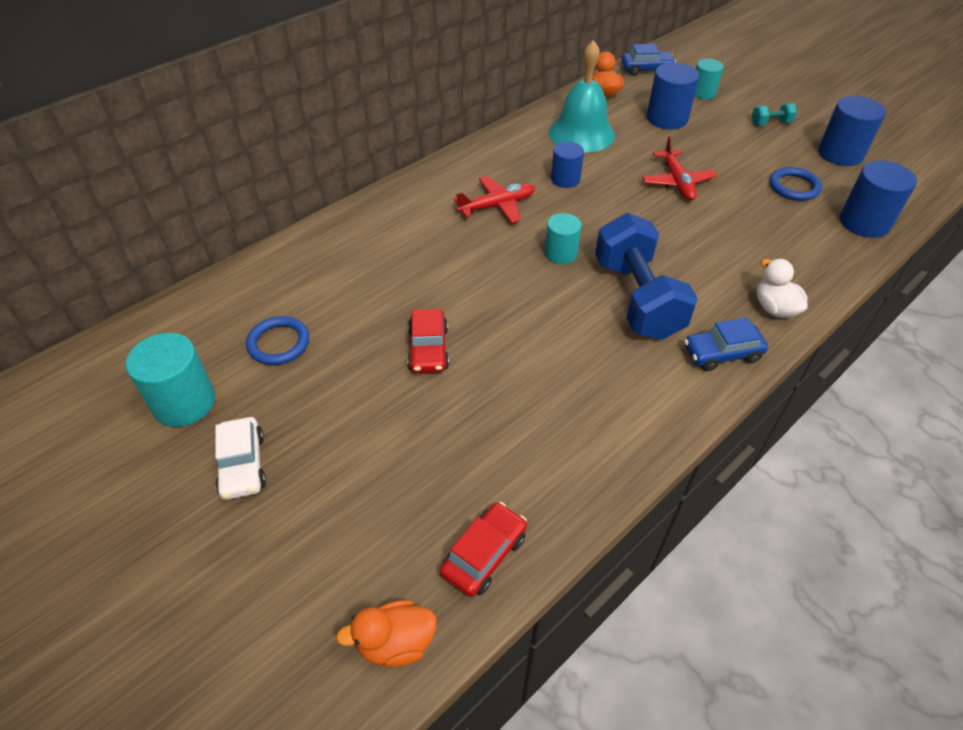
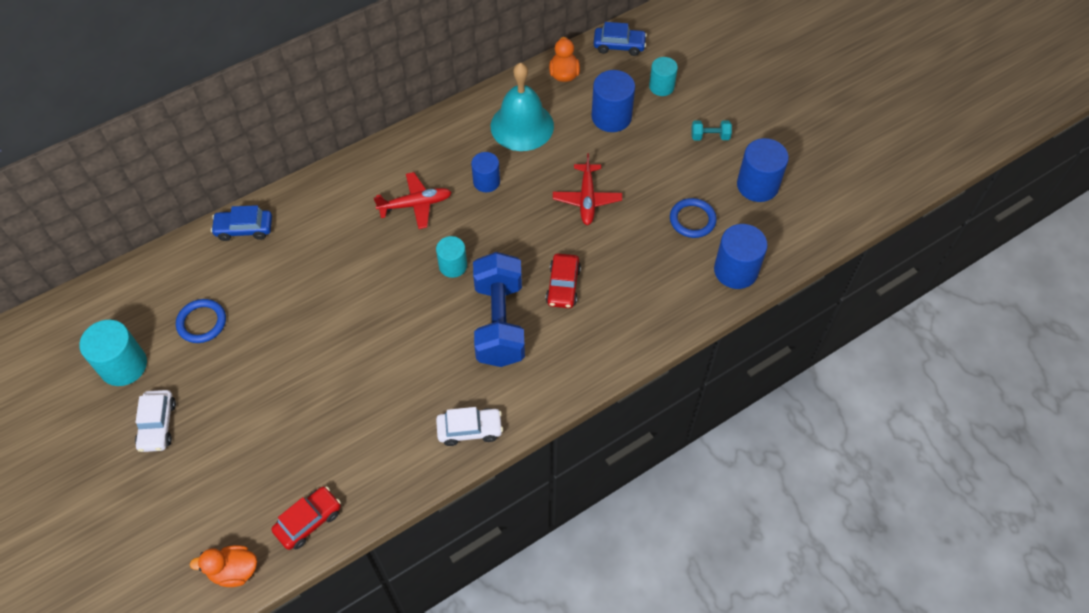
camera: 10 degrees right, 10 degrees up
(428, 349) = (316, 346): red car -> red car (563, 286)
(653, 412) = (470, 429): none -> white car
(722, 353) = (546, 386): blue car -> blue car (244, 229)
(774, 308) = (610, 349): white duck -> none

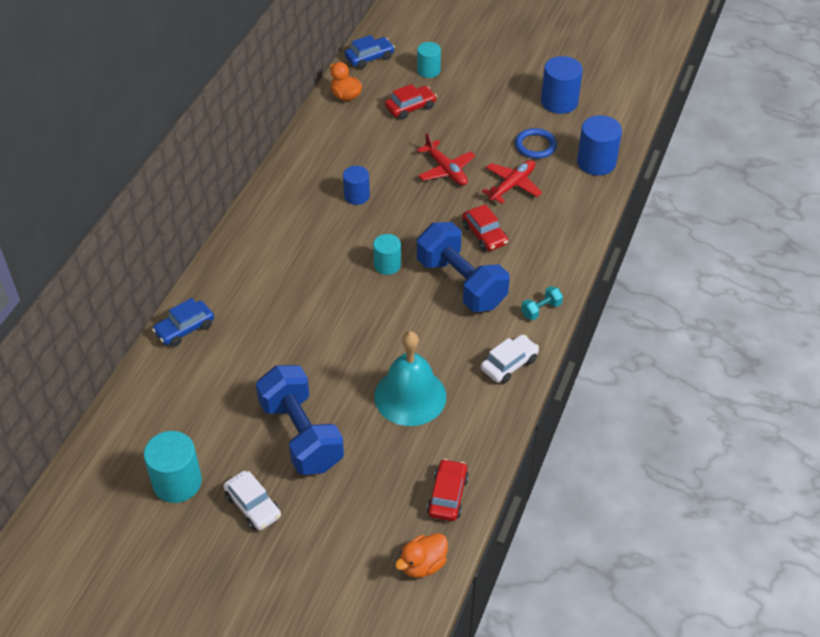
camera: 35 degrees left, 10 degrees down
(202, 322) = (216, 414): blue ring -> none
(247, 385) = (301, 435): none -> blue dumbbell
(415, 204) = (315, 239): red plane -> red plane (512, 185)
(522, 126) = (347, 145): turquoise bell -> turquoise bell (410, 396)
(611, 117) = (410, 107): blue cylinder -> red car
(710, 136) = (495, 87): turquoise dumbbell -> turquoise dumbbell (541, 309)

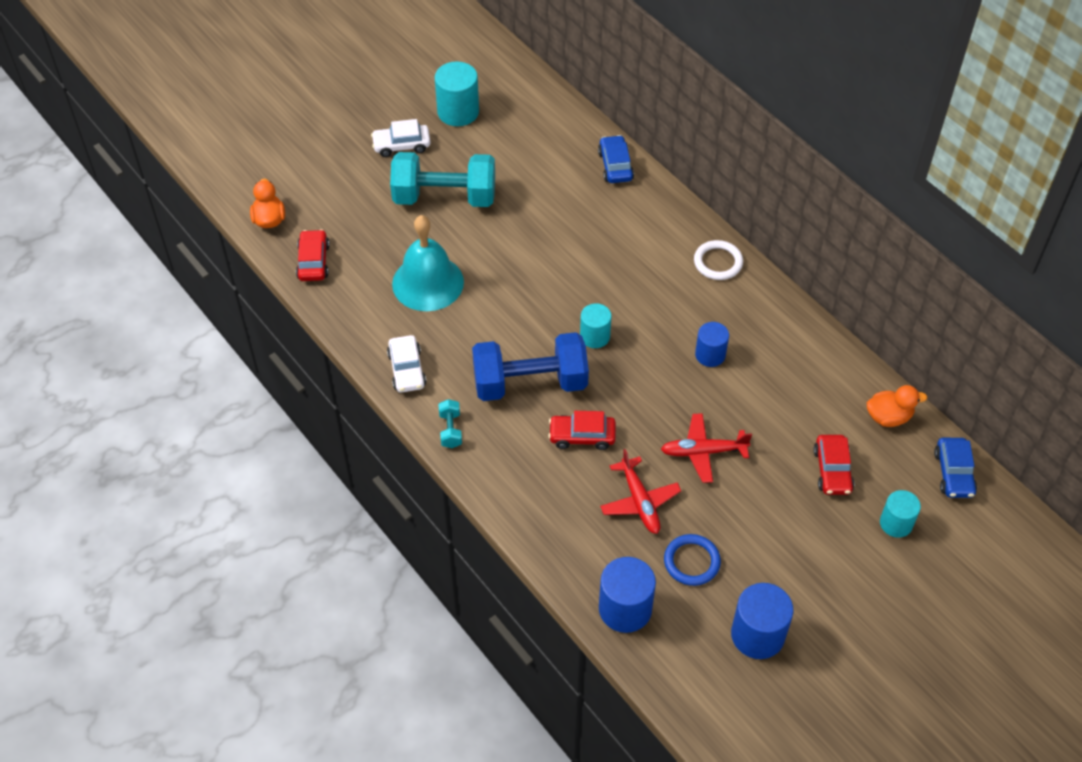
camera: 120 degrees right, 5 degrees up
(259, 223) = (718, 262): none -> white ring
(301, 435) = (444, 197): blue dumbbell -> turquoise dumbbell
(447, 495) = (313, 262): red car -> red car turned 135 degrees counterclockwise

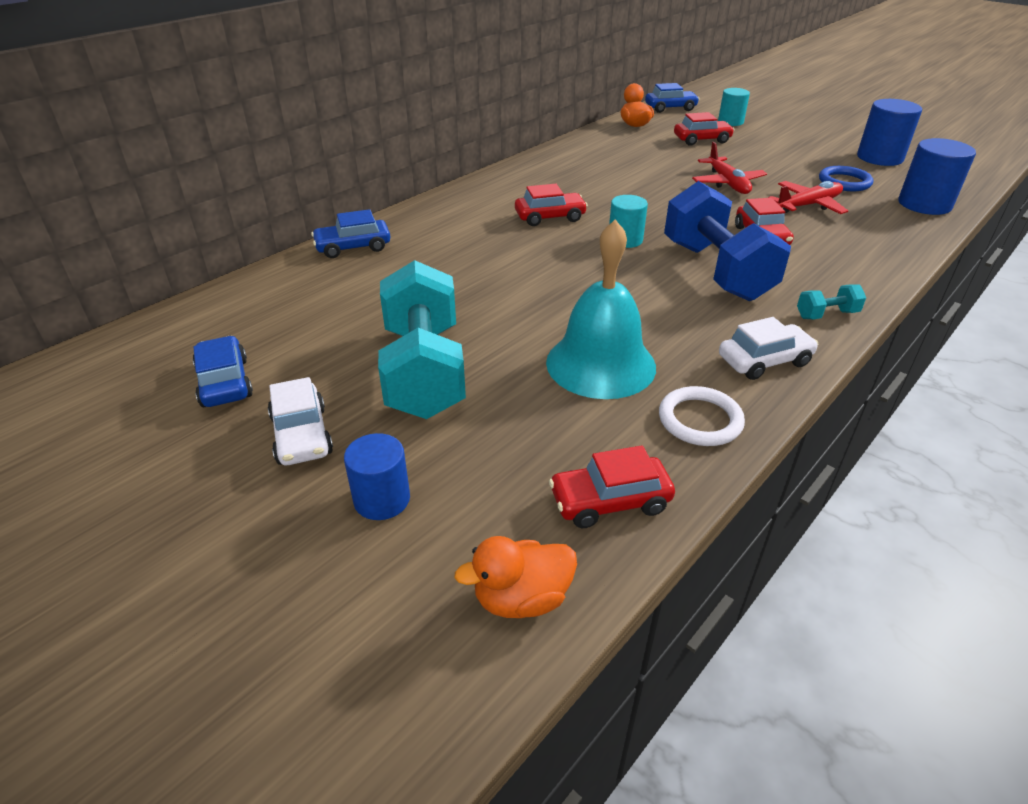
camera: 100 degrees left, 15 degrees down
(458, 112) = (224, 382): turquoise cylinder -> blue car
(647, 293) = (550, 217): none -> red car
(710, 355) = (613, 185): blue cylinder -> blue cylinder (382, 499)
(718, 262) = (493, 187): white ring -> white ring (700, 420)

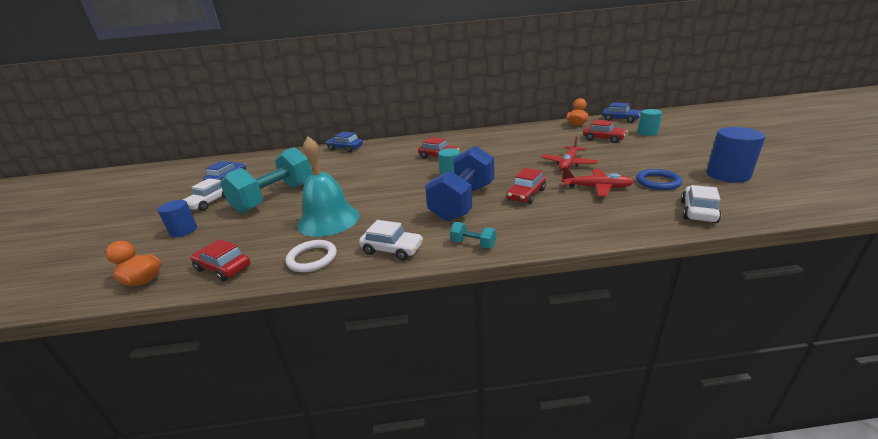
camera: 45 degrees right, 10 degrees down
(924, 204) = (698, 211): blue cylinder -> white car

